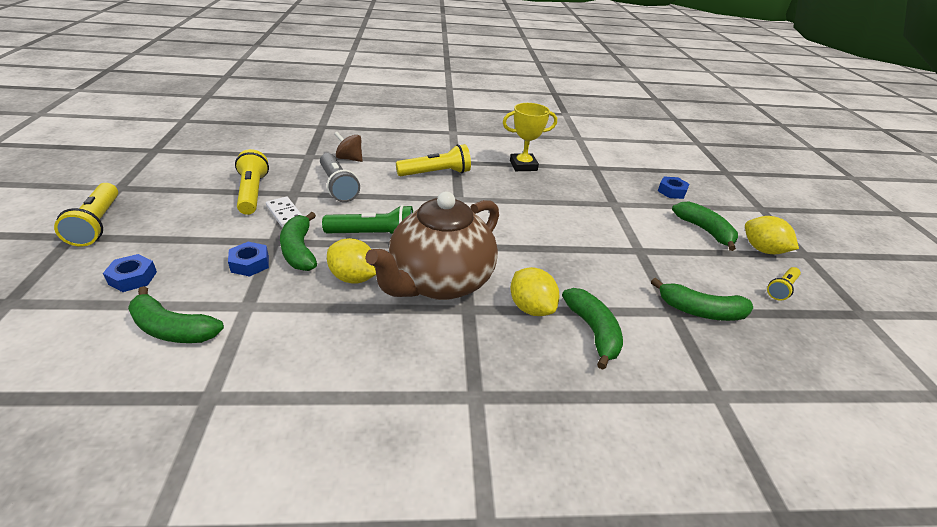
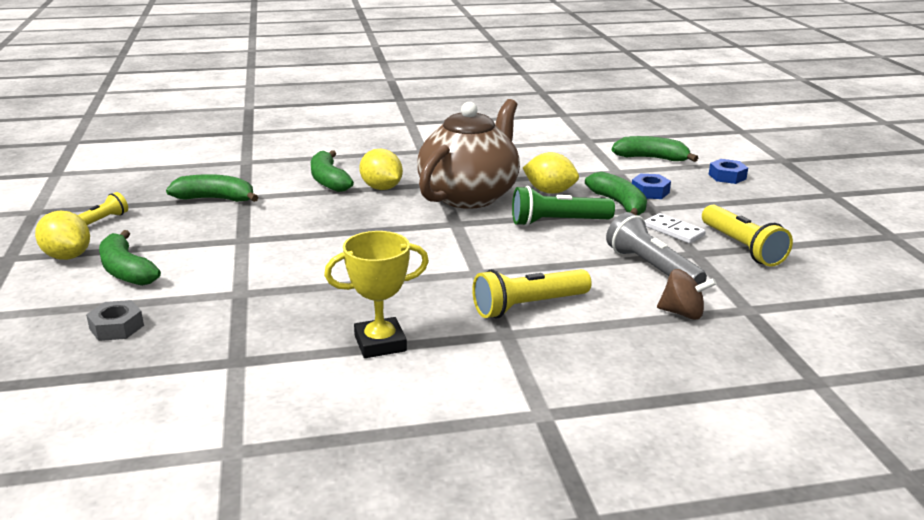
camera: 175 degrees right, 10 degrees down
(97, 224) = (833, 204): yellow flashlight -> none
(672, 191) = (116, 327): blue nut -> grey nut

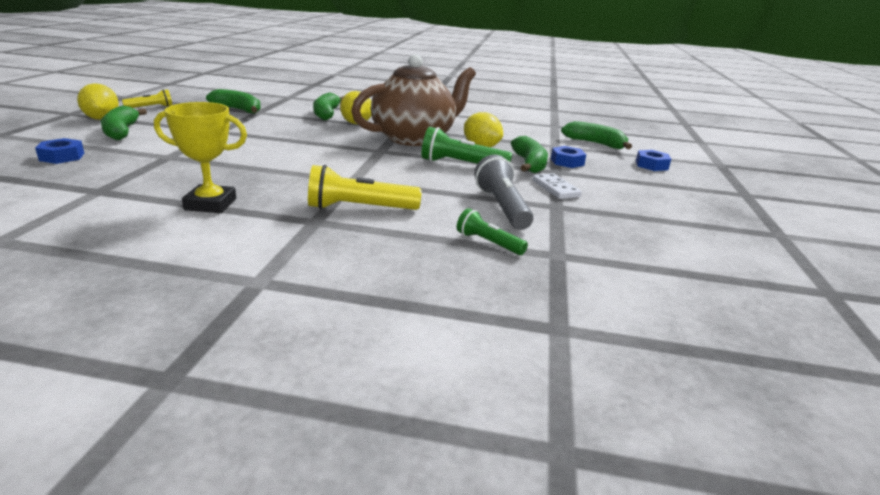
camera: 20 degrees right, 0 degrees up
(116, 327) = (62, 157): grey nut -> blue nut
(682, 313) = (488, 243): brown spinning top -> green flashlight
(742, 247) = (607, 211): yellow flashlight -> none

